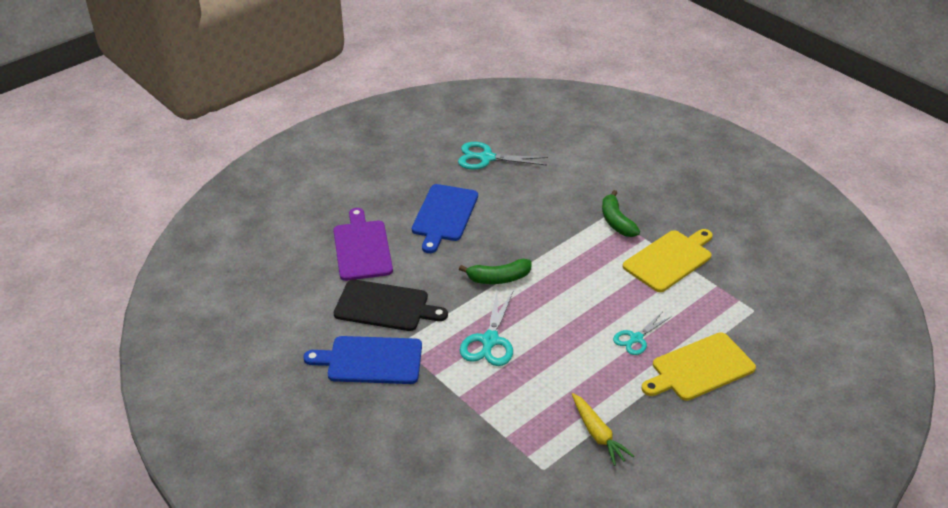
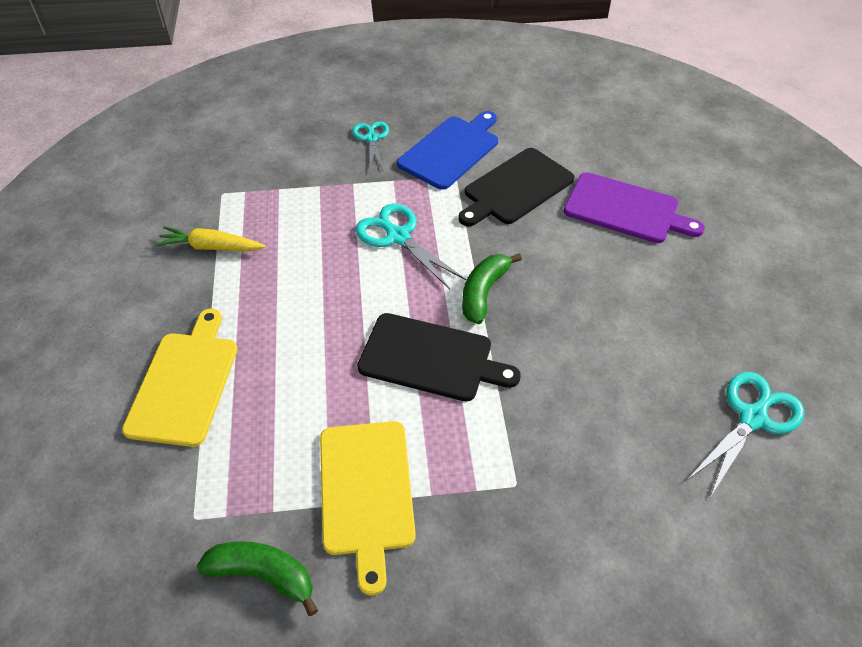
camera: 125 degrees right, 10 degrees up
(444, 215) = (640, 303): blue cutting board -> none
(569, 276) = (431, 358): none -> black cutting board
(616, 221) = (493, 484): green banana -> green banana (263, 575)
(636, 338) = (281, 355): turquoise scissors -> turquoise scissors (371, 138)

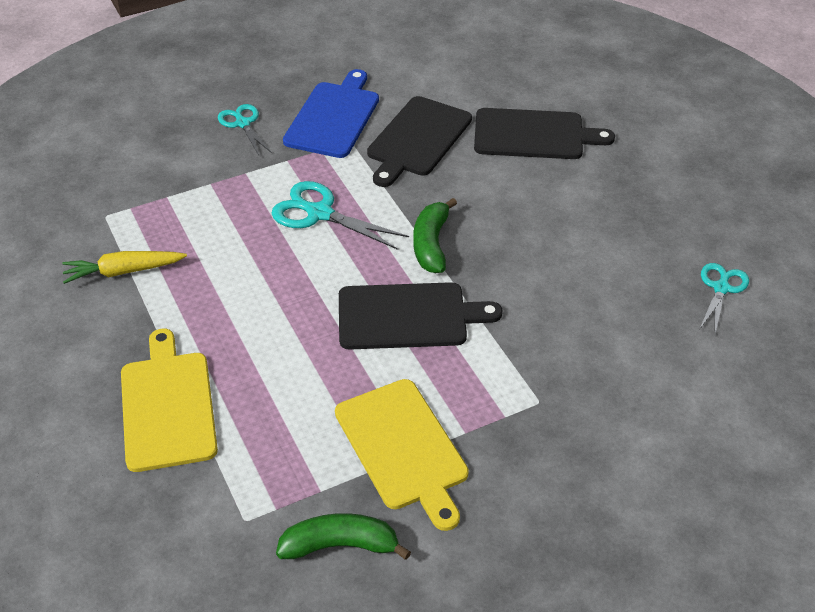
camera: 20 degrees left, 5 degrees down
(626, 209) = (534, 135): purple cutting board -> black cutting board
(753, 417) = (721, 288): turquoise scissors -> turquoise scissors, size x0.65

